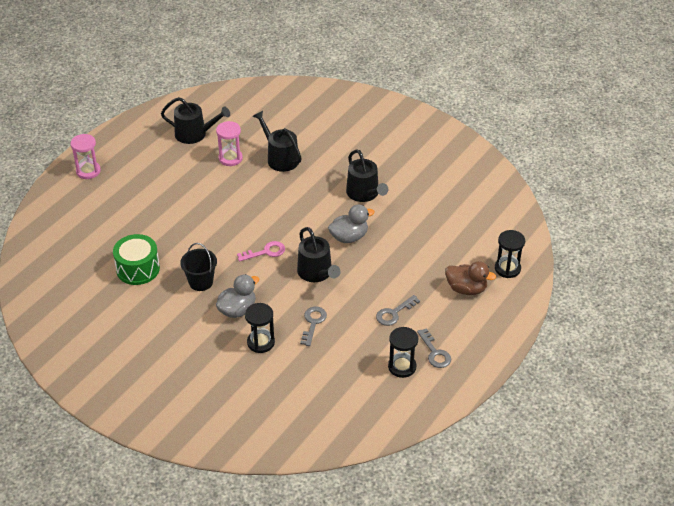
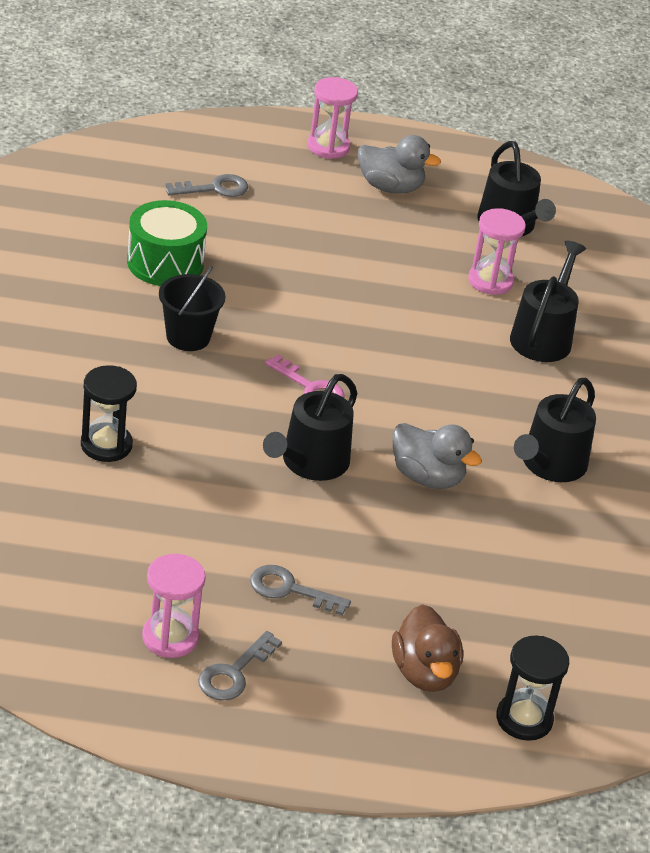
camera: 55 degrees right, 5 degrees down
(237, 310) = (158, 396): grey duck -> grey duck (390, 187)
(313, 323) = (192, 493): grey key -> grey key (214, 188)
(402, 367) = (170, 637): black hourglass -> pink hourglass

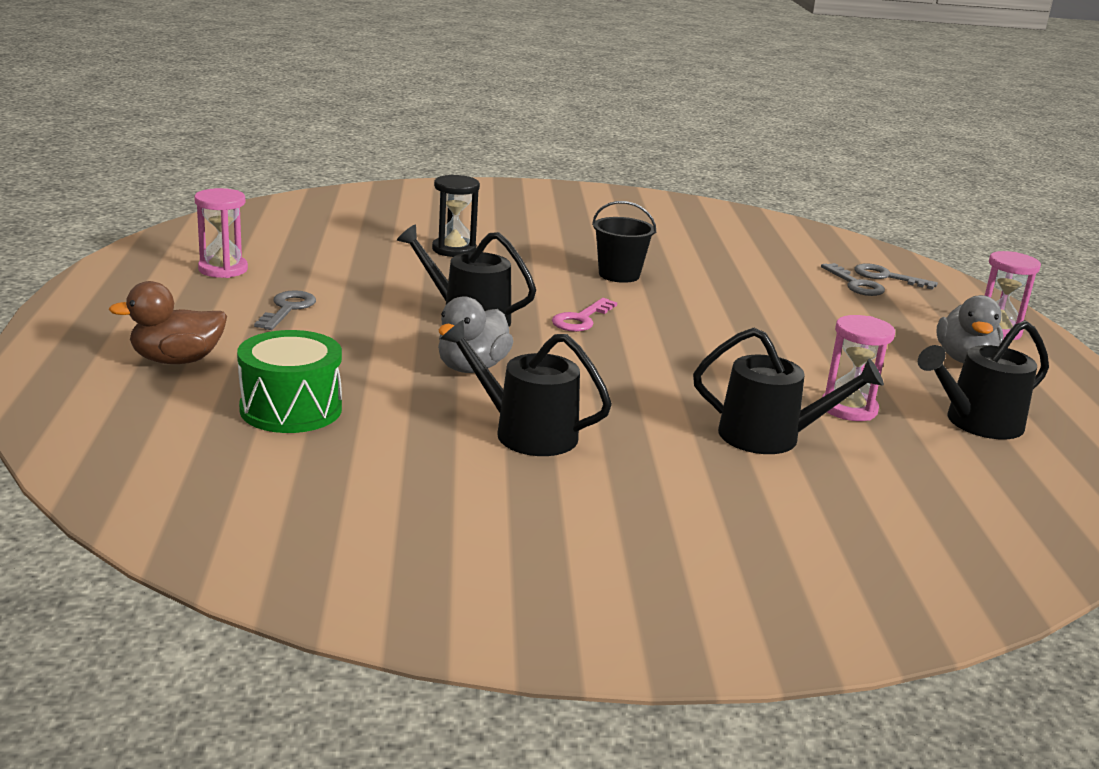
camera: 85 degrees right, 15 degrees down
(165, 263) = (719, 267): green drum -> green drum (291, 409)
(234, 673) = (180, 289): grey key -> grey key (886, 277)
(524, 719) = (105, 405): black hourglass -> none

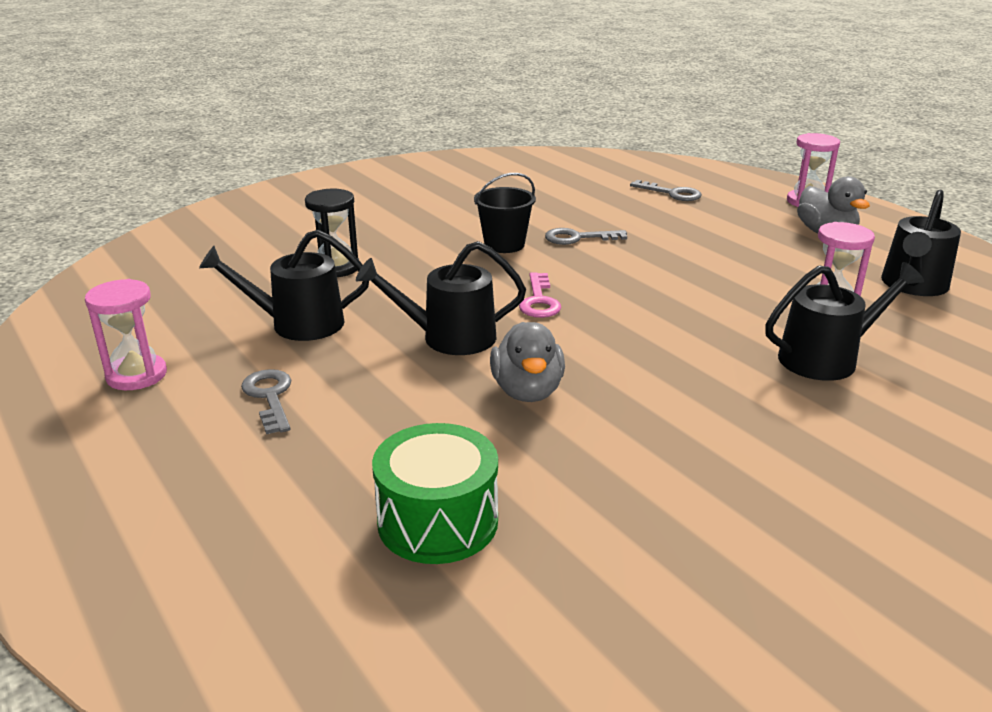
camera: 30 degrees left, 5 degrees up
(177, 360) = (237, 516): brown duck -> none
(526, 433) = (668, 442): black watering can -> black watering can (298, 324)
(886, 277) = (680, 180): grey key -> grey key (578, 238)

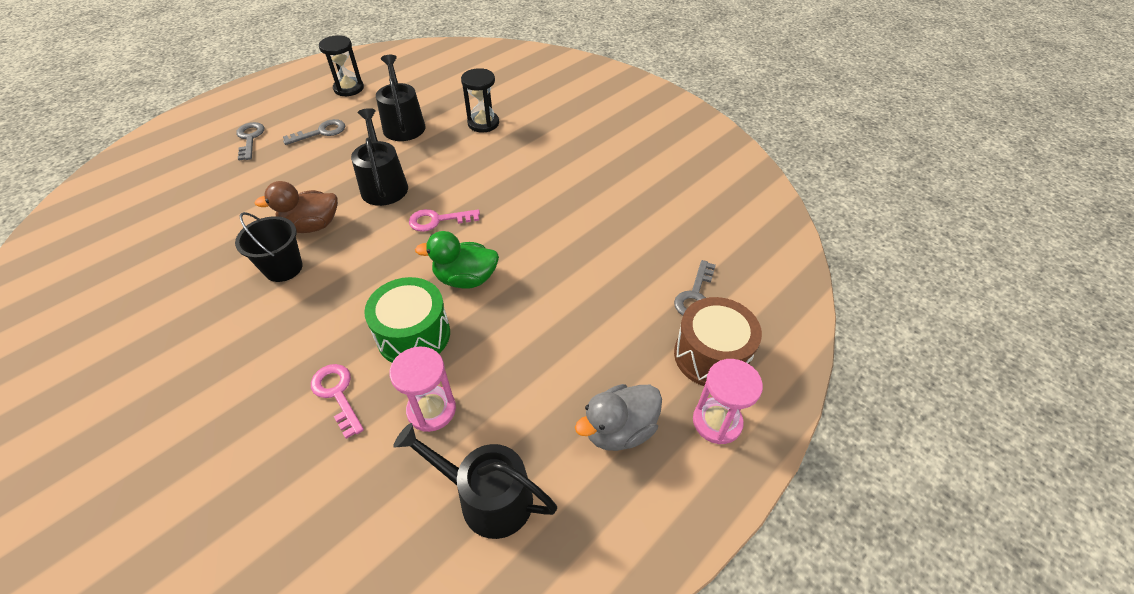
camera: 80 degrees right, 20 degrees up
(136, 375) = (349, 88): pink hourglass -> black hourglass
(438, 521) = (194, 206): green drum -> green drum (413, 335)
(504, 244) = (537, 193): black bucket -> black bucket (283, 268)
(527, 391) = (312, 226): grey duck -> brown duck
(578, 238) = (559, 233): grey key -> grey key (250, 138)
(646, 287) = (465, 279): none -> green duck
(741, 196) = (711, 356): none -> brown drum
(826, 358) = (337, 394): black watering can -> pink key

